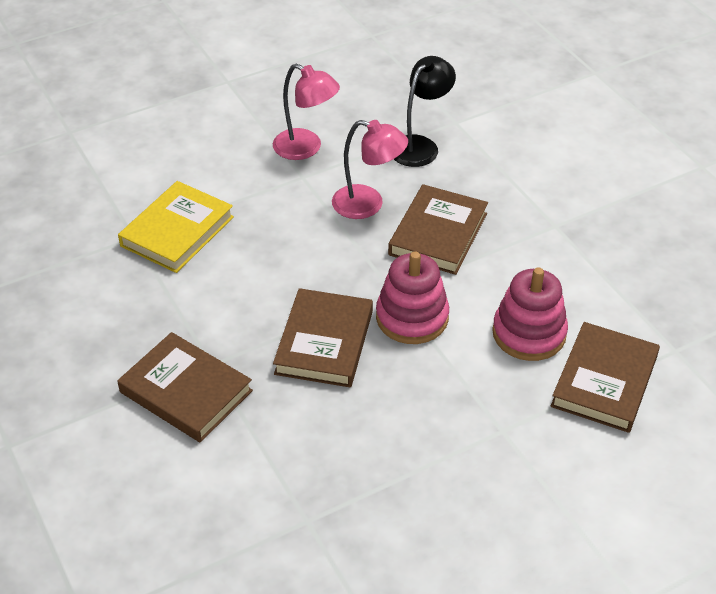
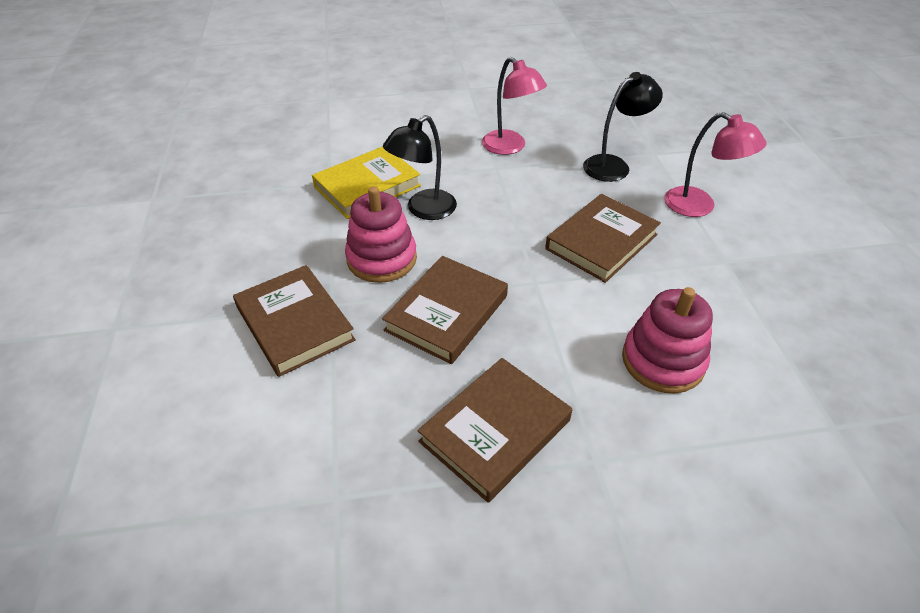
camera: 20 degrees right, 0 degrees up
(250, 243) = (424, 210): none -> black lamp
(368, 205) = (545, 202): pink lamp -> pink lamp (699, 206)
(412, 317) = (544, 312): pink stacking toy -> pink stacking toy (382, 259)
(604, 381) = (736, 438): brown book -> brown book (495, 431)

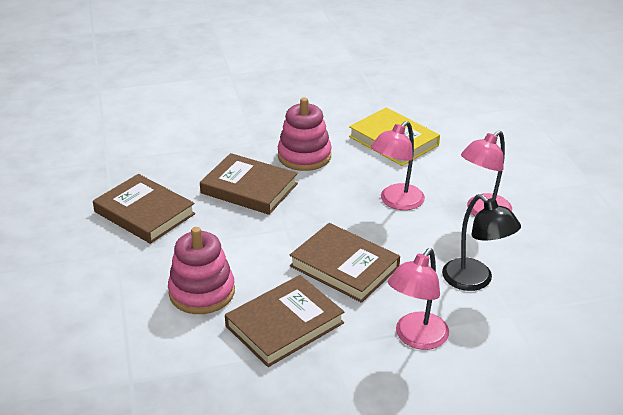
camera: 85 degrees right, 10 degrees down
(295, 323) = (236, 130): brown book -> brown book (284, 324)
(424, 210) = (368, 170): black lamp -> none
(488, 196) = (396, 202): none -> pink lamp

